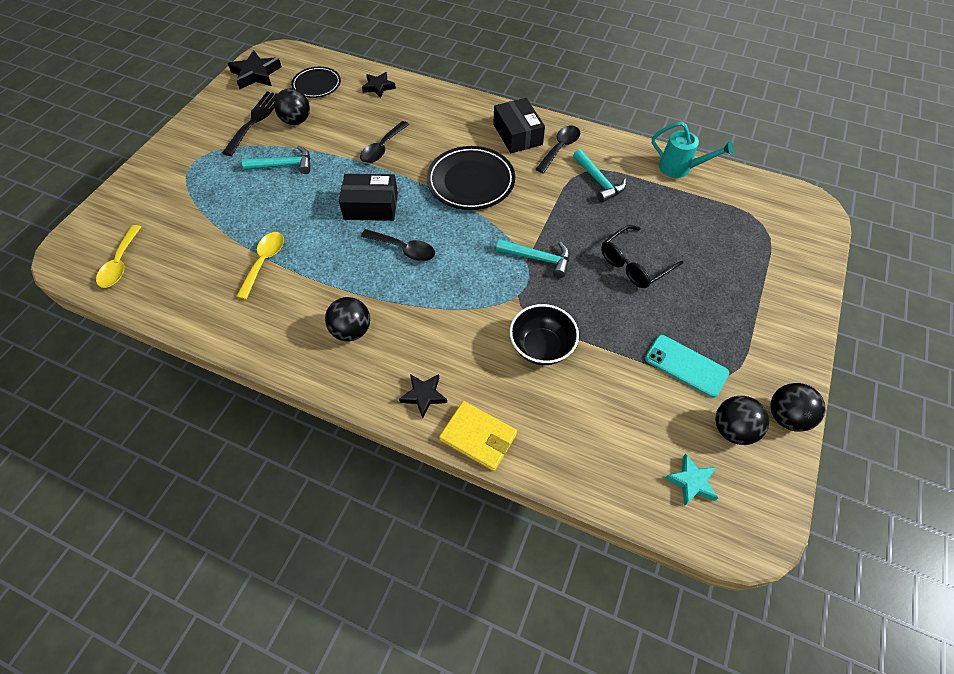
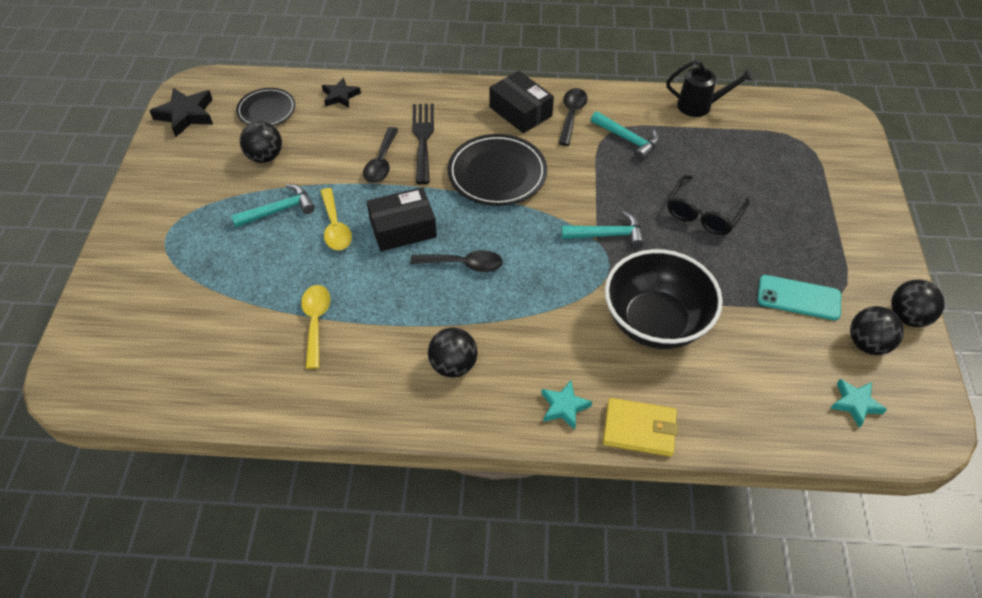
camera: 20 degrees left, 5 degrees down
(120, 263) = (143, 373): yellow spoon -> yellow spoon (335, 227)
(255, 120) = (215, 168): black fork -> black fork (423, 139)
(424, 395) = (564, 407): black star -> turquoise star
(541, 347) = (655, 322): black bowl -> black bowl, size x1.56
(680, 168) = (700, 106): turquoise watering can -> black watering can

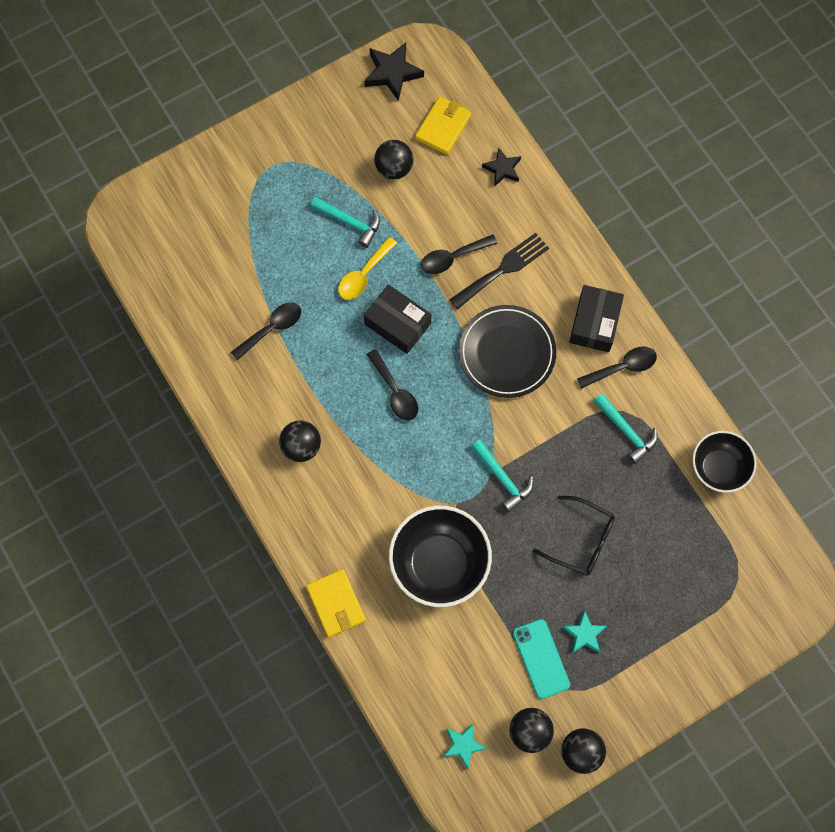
camera: 55 degrees right, 20 degrees up
(266, 110) = (443, 127): black plate -> yellow wallet
(316, 322) = (272, 328): yellow spoon -> black spoon
(564, 407) = (319, 542): turquoise star -> turquoise star (584, 634)
(628, 140) = (626, 431): turquoise hammer -> turquoise hammer turned 45 degrees counterclockwise
(700, 106) = (719, 468): black watering can -> black bowl
(703, 214) = (581, 540): black glasses -> black glasses turned 150 degrees counterclockwise

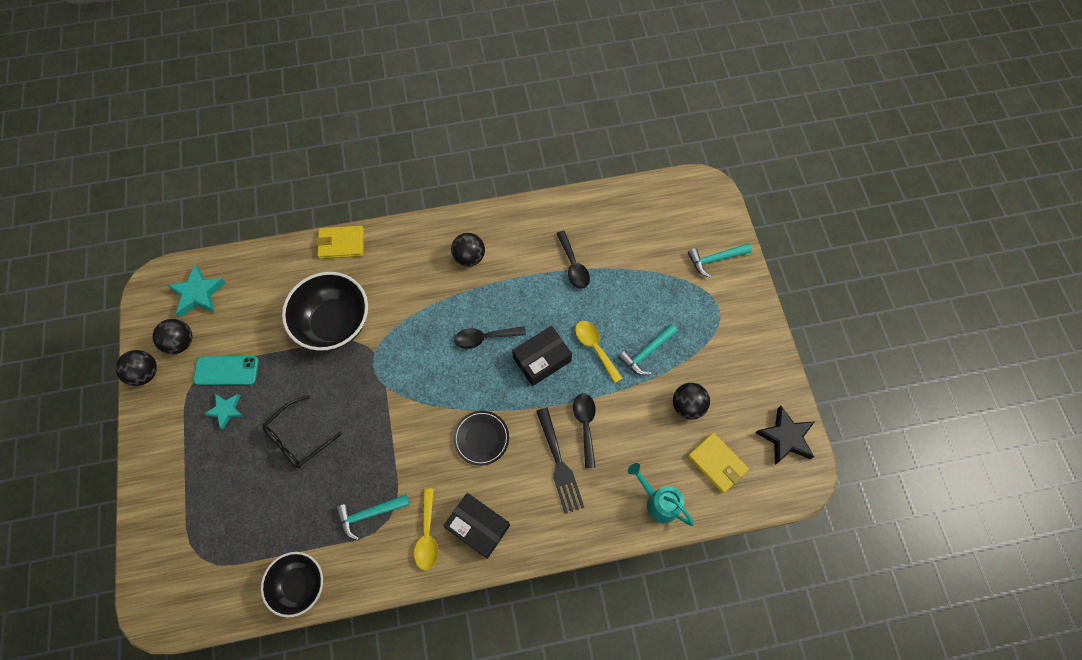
camera: 110 degrees right, 5 degrees down
(463, 745) = (198, 293): turquoise star -> turquoise star, size x1.55
(502, 169) = (658, 502): black star -> turquoise watering can
(503, 479) = (377, 394): turquoise hammer -> turquoise hammer (715, 259)
(506, 353) = (481, 438): black plate -> black plate, size x0.63
(622, 367) = (427, 535): black spoon -> yellow spoon

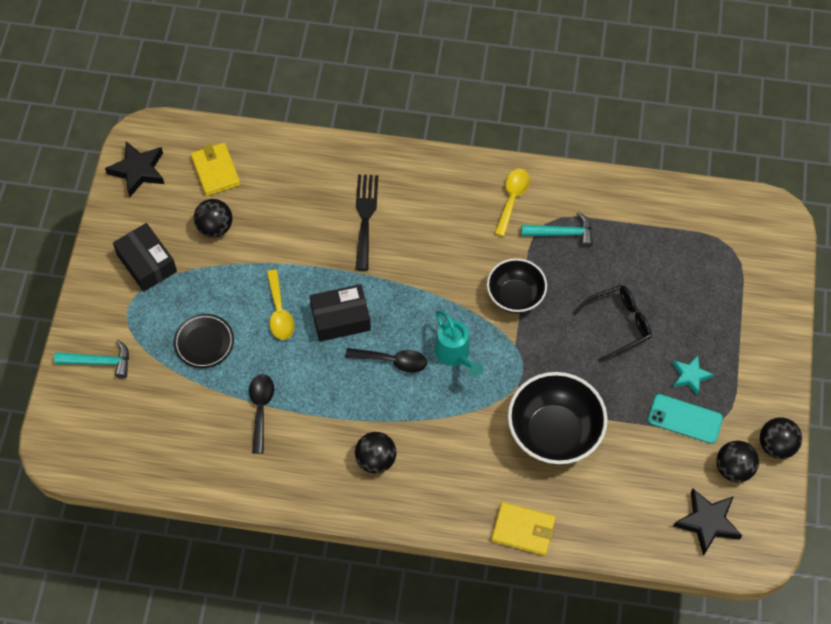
camera: 160 degrees left, 5 degrees down
(198, 293) = (707, 522): turquoise star -> black star
(300, 584) = (640, 197): black bowl -> black bowl (515, 296)
(478, 527) = (462, 191): black box -> black box (147, 263)
(481, 438) = (432, 264): black plate -> black plate (204, 342)
(585, 425) = (324, 242): black spoon -> none
(646, 352) = (228, 289): turquoise hammer -> none
(658, 502) = (287, 158): turquoise watering can -> turquoise watering can (455, 355)

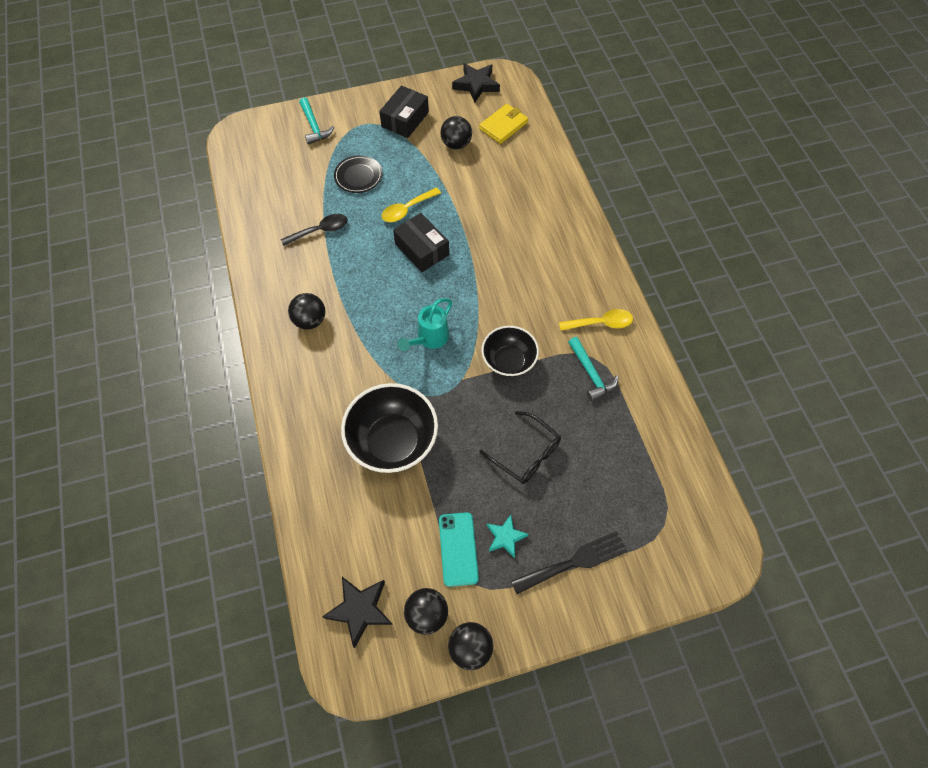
camera: 65 degrees right, 0 degrees up
(365, 217) = (520, 229): black fork -> black fork (574, 562)
(392, 361) = (402, 298): black spoon -> none
(523, 530) = (290, 452): yellow wallet -> none

